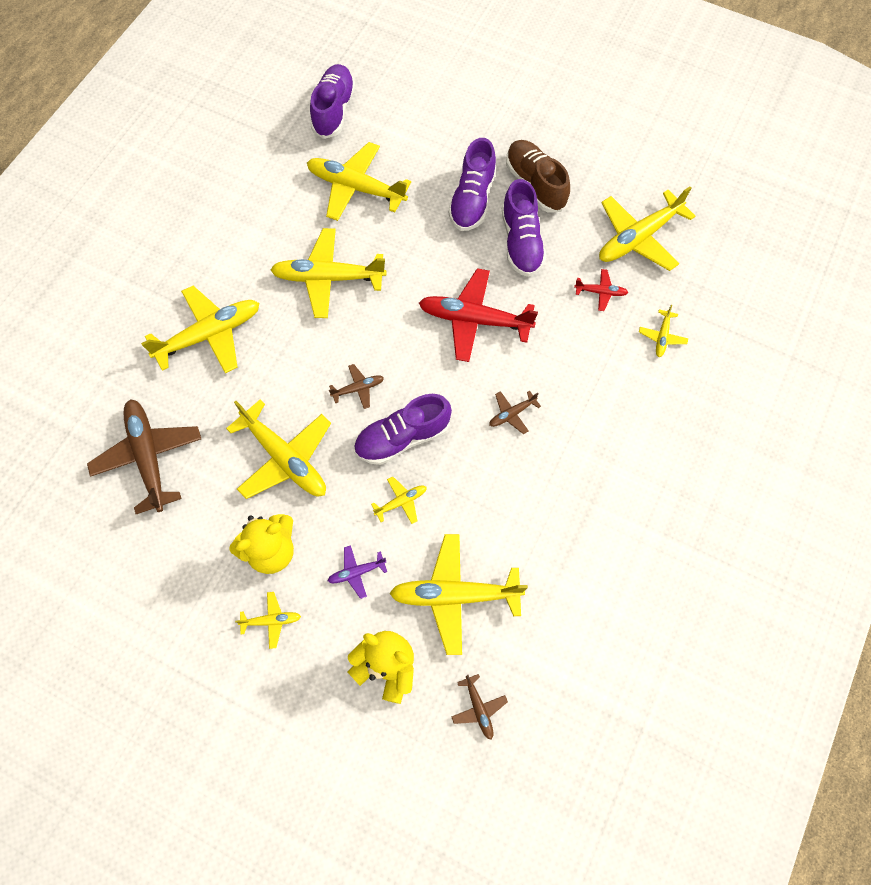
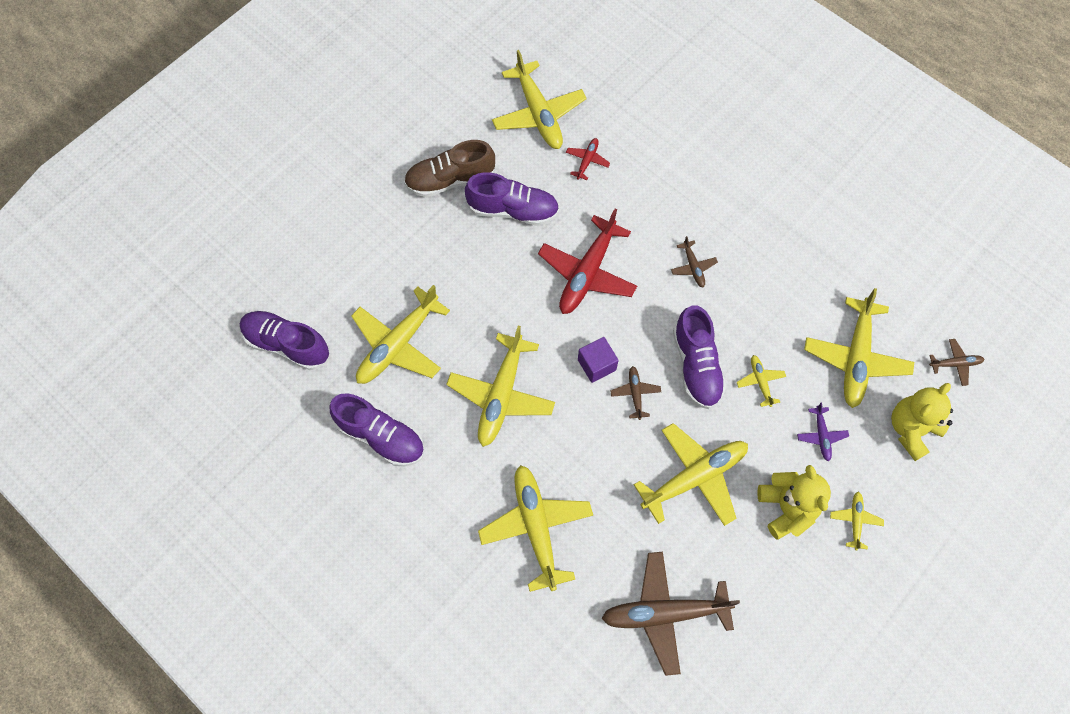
camera: 75 degrees left, 0 degrees up
(379, 349) = (596, 365): none -> purple cube
(472, 200) = (450, 240): purple shoe -> purple shoe (381, 436)
(662, 336) = (645, 127): yellow plane -> none

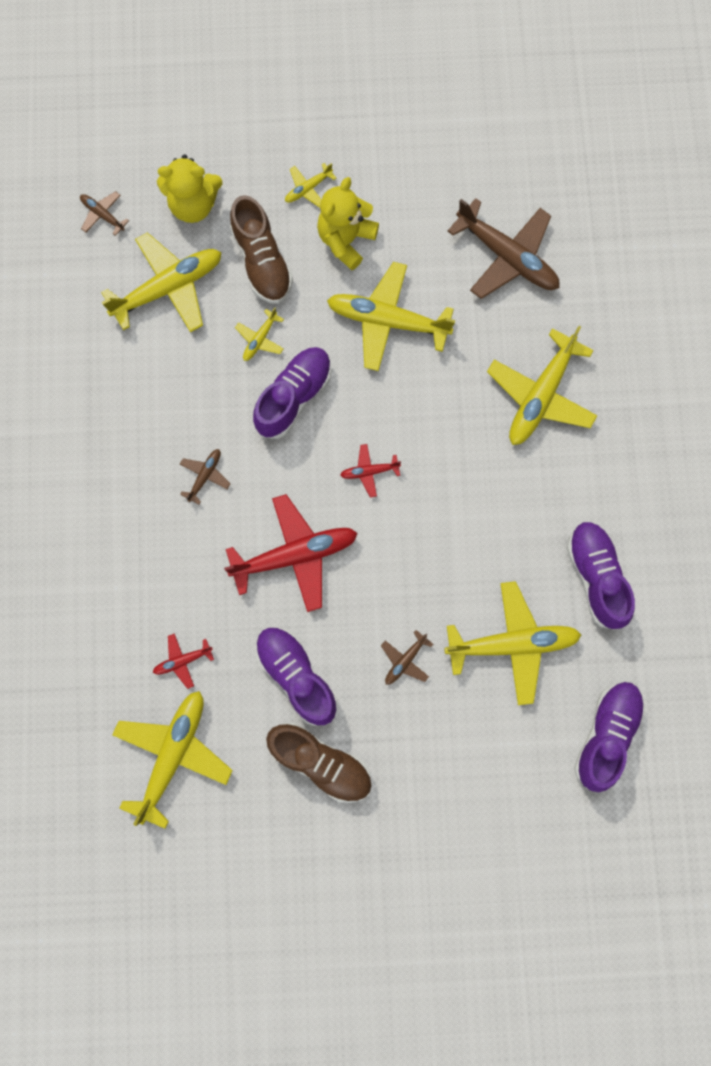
camera: 135 degrees left, 10 degrees up
(287, 344) = (606, 735): purple shoe -> purple shoe turned 135 degrees counterclockwise
(501, 394) = (468, 519): yellow plane -> none
(596, 365) = (369, 471): purple cube -> red plane
(635, 394) = (364, 420): brown plane -> brown plane (405, 660)
(821, 435) = (262, 262): purple plane -> brown shoe

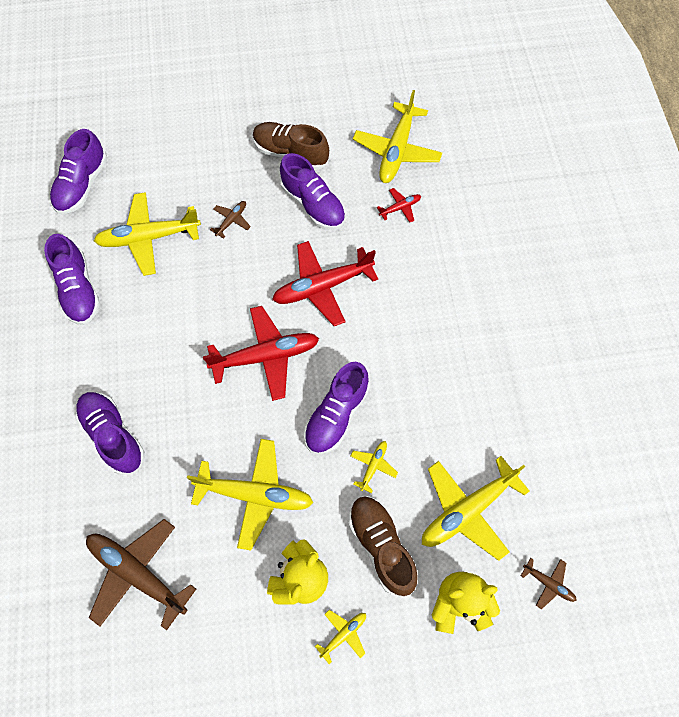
camera: 175 degrees right, 10 degrees down
(205, 476) = (405, 341): brown plane -> none
(369, 471) = (265, 356): red plane -> red plane, size x2.16
(541, 395) = (113, 435): yellow plane -> purple shoe

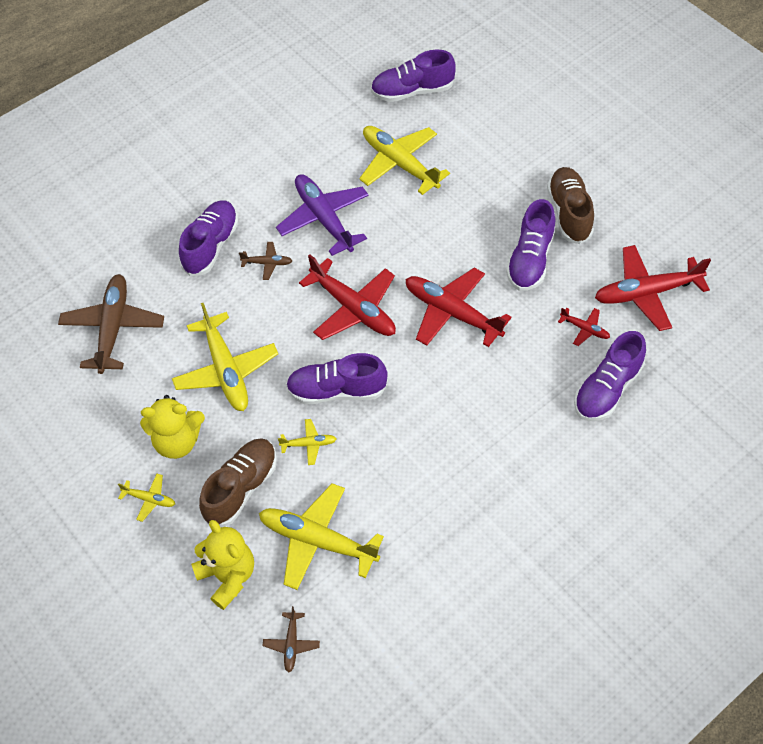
camera: 60 degrees right, 10 degrees down
(79, 290) = (317, 148): purple shoe -> purple shoe (607, 389)
(158, 327) = (324, 219): none -> purple plane
(231, 221) = (463, 210): brown plane -> brown plane (267, 263)
(397, 150) = (647, 293): yellow plane -> red plane

